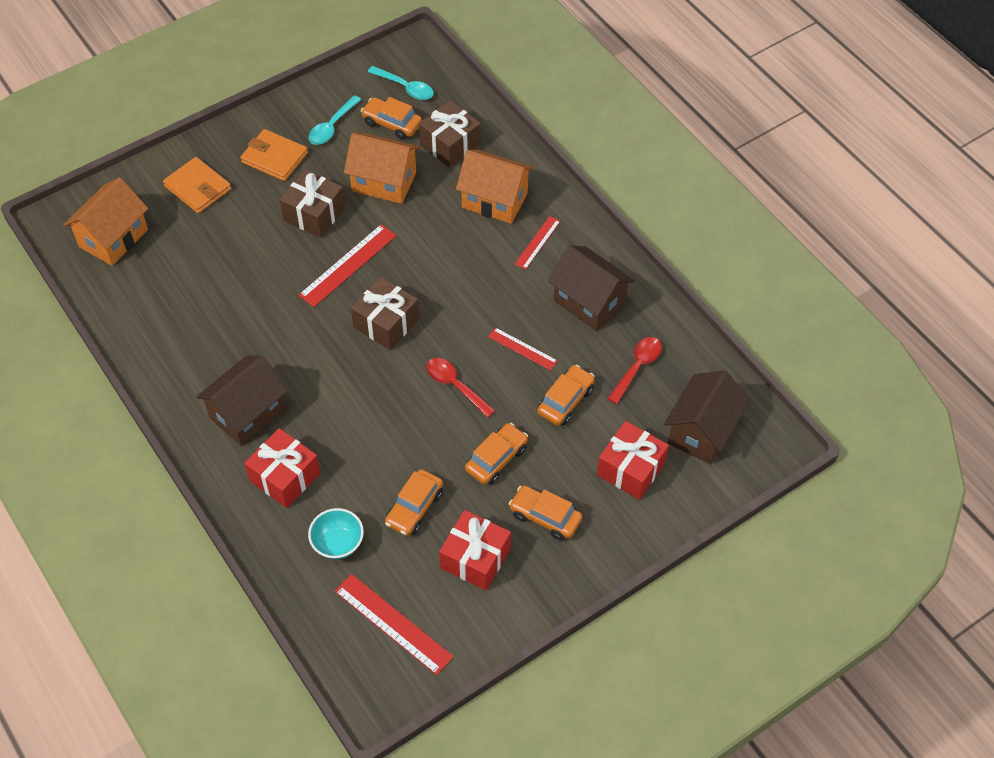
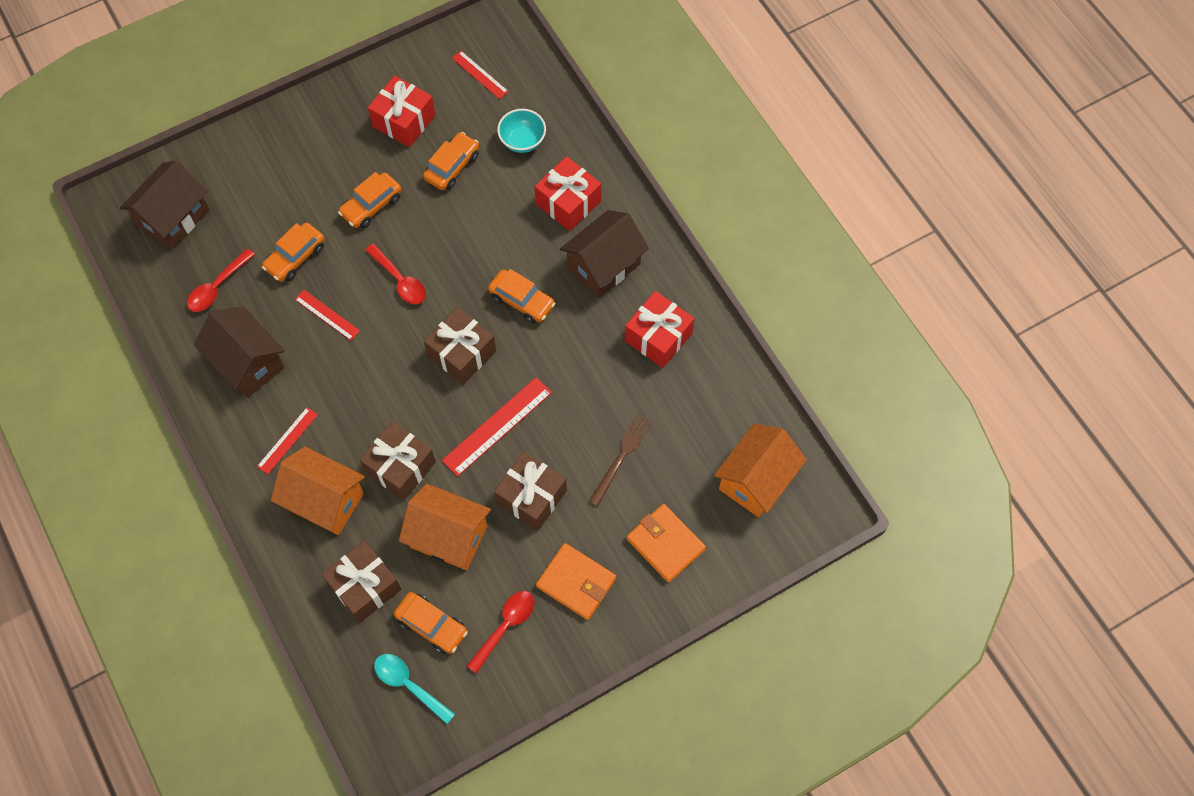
camera: 175 degrees left, 10 degrees up
(234, 248) = (621, 457): none -> brown fork
(332, 126) = (505, 626): turquoise spoon -> red spoon
(393, 624) = (480, 74): red ruler -> red ruler, size x0.60
(432, 228) = (400, 467): none -> brown gift
(545, 517) = (337, 151): orange car -> orange car (522, 301)
(631, 469) = (250, 188): red gift -> red gift (658, 337)

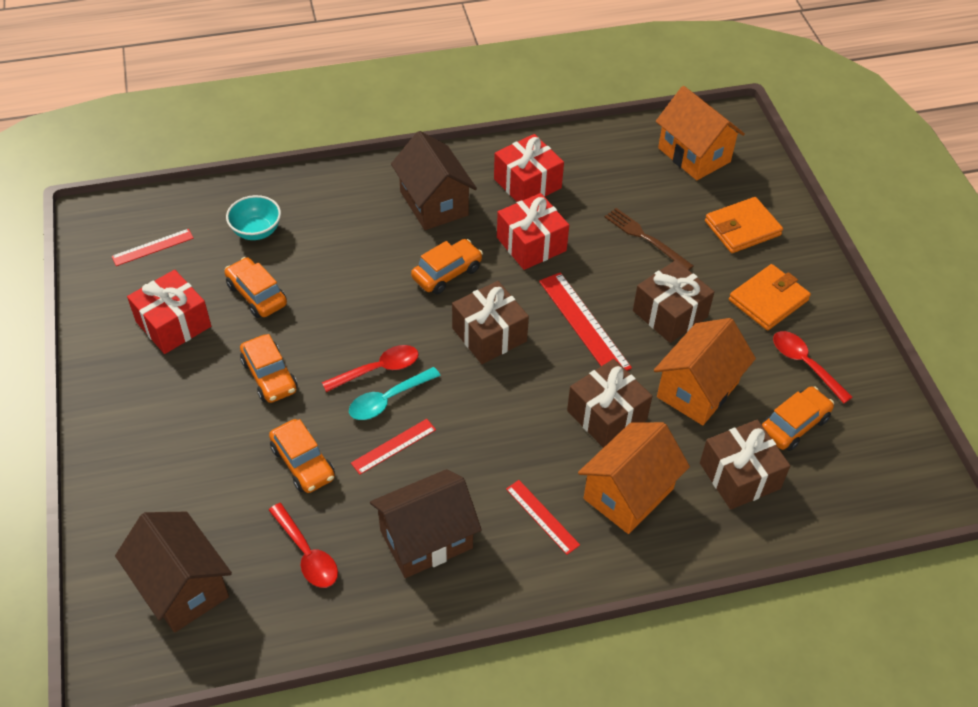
camera: 75 degrees left, 15 degrees down
(409, 685) = (856, 458): turquoise spoon -> turquoise spoon (388, 400)
(568, 202) = (349, 213): red gift -> red gift (531, 244)

